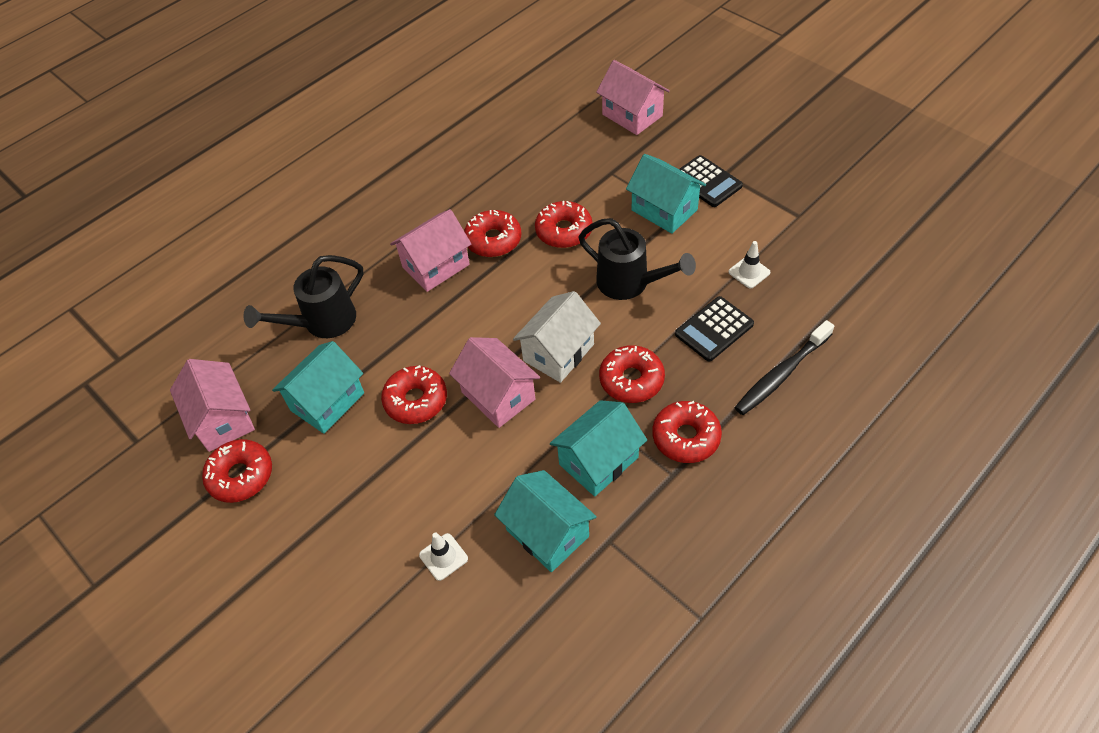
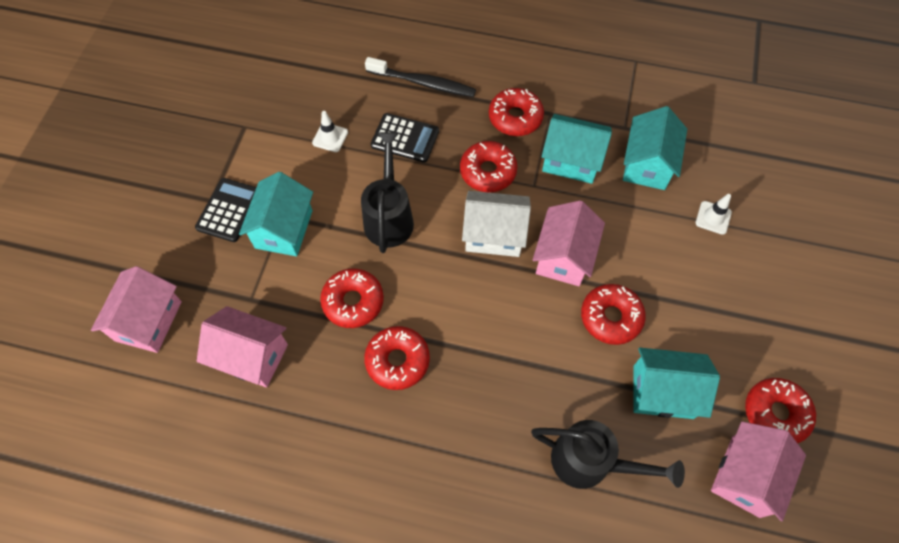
camera: 125 degrees left, 10 degrees up
(436, 266) = (460, 396): pink house -> pink house (251, 356)

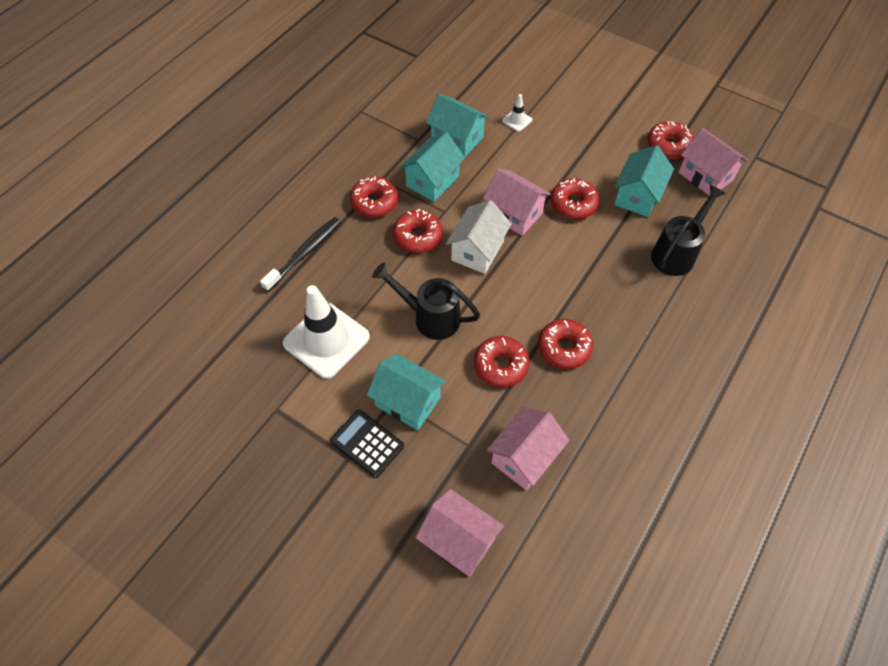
camera: 70 degrees left, 5 degrees down
(330, 137) = (326, 340): white traffic cone -> white traffic cone, size x2.34
(405, 138) = (356, 283): black calculator -> none

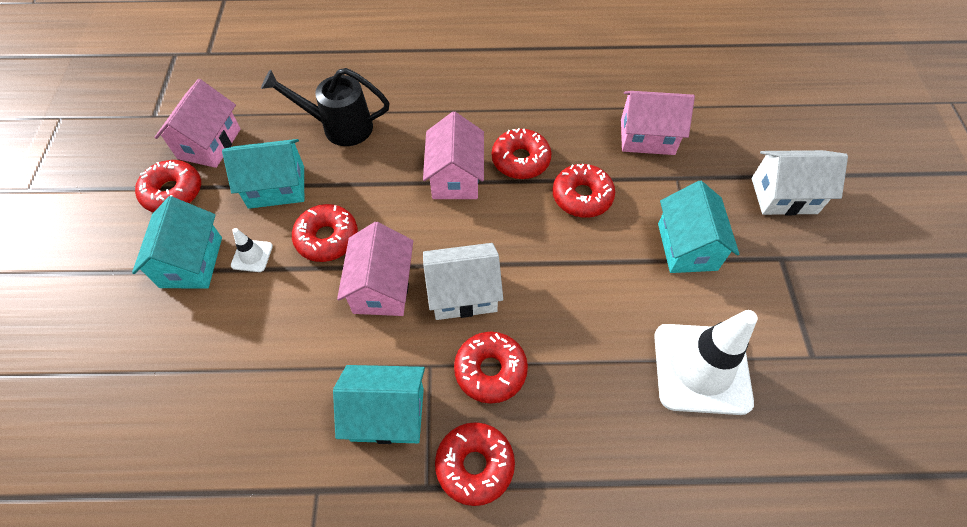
camera: 125 degrees left, 0 degrees up
(304, 253) = (622, 493): black toothbrush -> none
(367, 443) = (755, 252): black calculator -> none
(392, 513) = (784, 196): none -> white house
(430, 317) = (584, 285): black watering can -> none
(457, 139) = (285, 434): turquoise house -> turquoise house (191, 262)
(459, 540) = (752, 142): pink house -> pink house (455, 177)
(517, 120) = (205, 377): white traffic cone -> white traffic cone (252, 256)

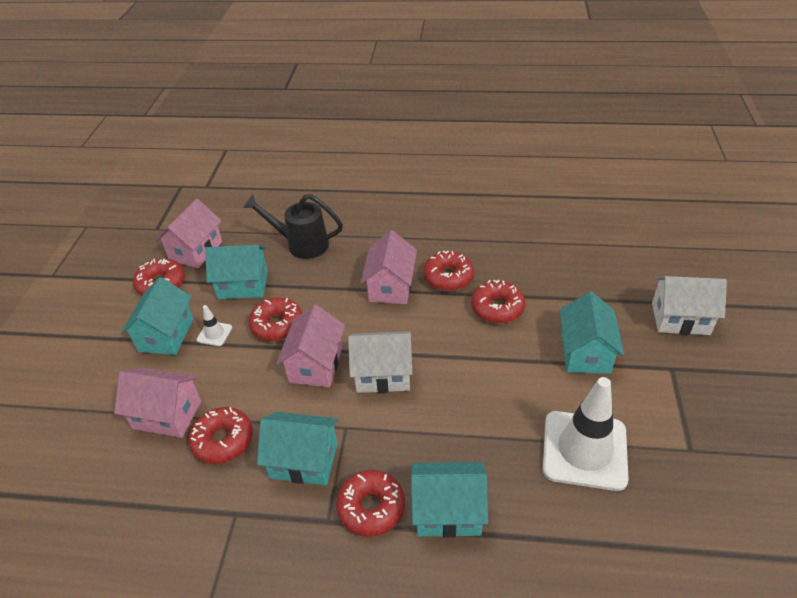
camera: 10 degrees right, 15 degrees down
(490, 370) = (396, 435): red donut -> red donut (223, 440)
(562, 460) = (448, 511): none -> turquoise house
(647, 137) = (562, 266): pink house -> pink house (167, 415)

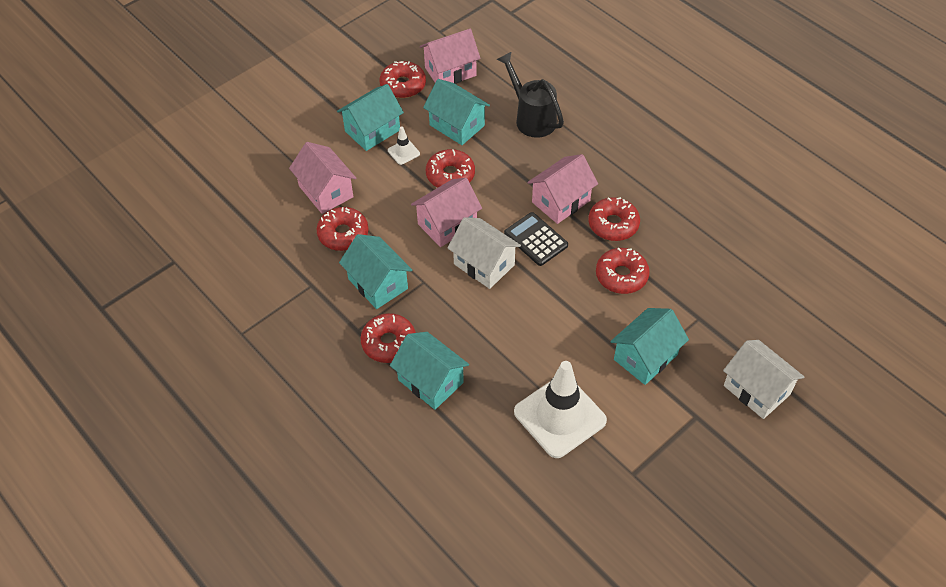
camera: 40 degrees right, 10 degrees up
(403, 326) = (535, 239): none -> black calculator

